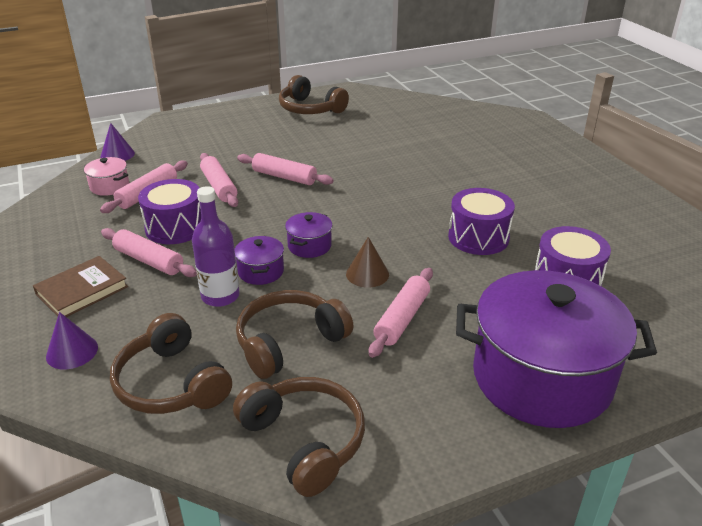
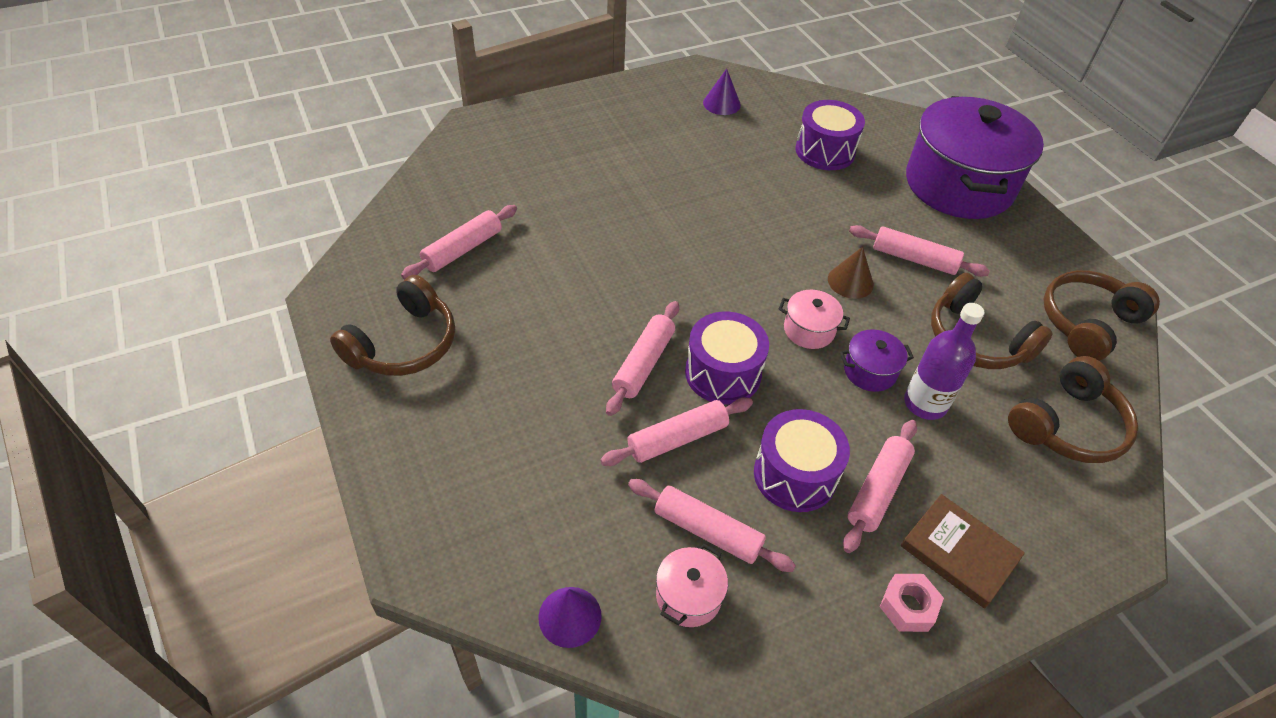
camera: 95 degrees left, 15 degrees up
(57, 261) = (908, 607): none -> pink nut
(72, 351) = (1063, 529): purple cone -> purple cone (721, 103)
(309, 246) = (809, 330): purple pot -> pink pot
(391, 120) = (462, 249): none -> pink rolling pin
(478, 237) = (764, 196): purple drum -> purple drum (723, 373)

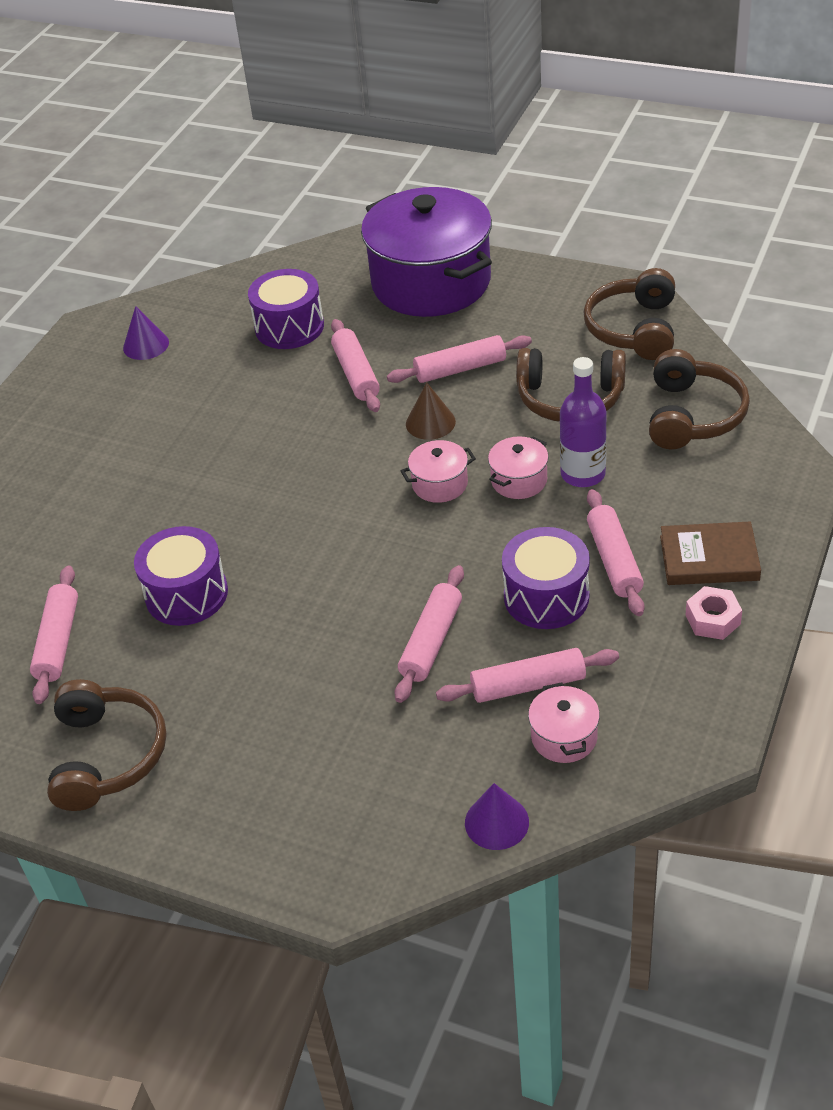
camera: 35 degrees left, 5 degrees down
(643, 363) = (338, 609): pink rolling pin -> pink rolling pin (356, 374)
(723, 373) = (410, 567): purple drum -> purple drum (186, 594)
(870, 371) = (519, 480): purple pot -> pink pot

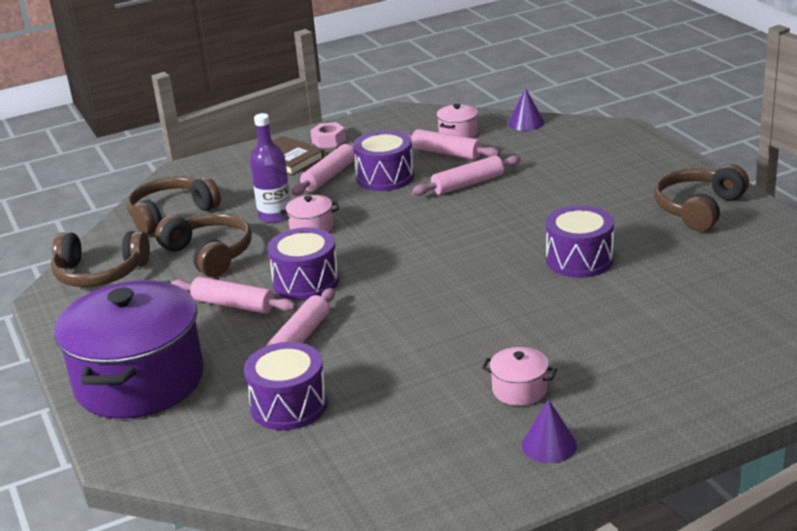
camera: 140 degrees left, 15 degrees down
(58, 642) = (688, 271): pink rolling pin -> none
(146, 345) = (419, 460): purple cone -> purple cone (549, 445)
(430, 422) = (306, 282): brown cone -> purple drum
(440, 484) = (355, 246): pink pot -> pink pot (519, 390)
(633, 329) = (100, 273): brown headphones -> brown headphones turned 45 degrees clockwise

